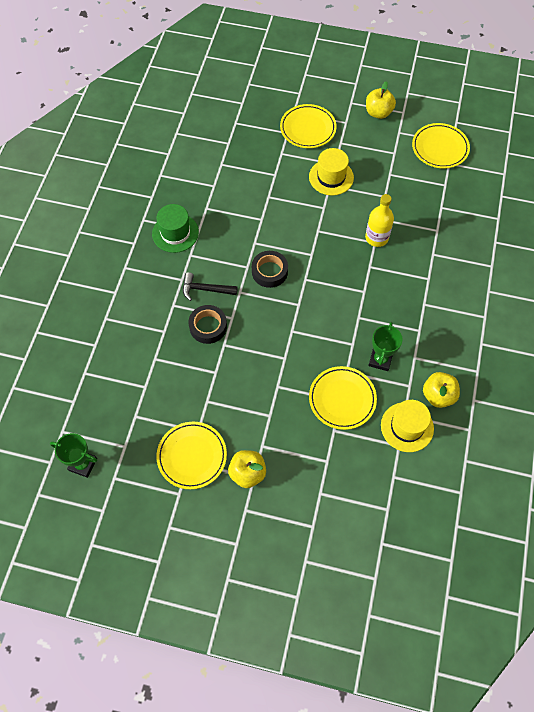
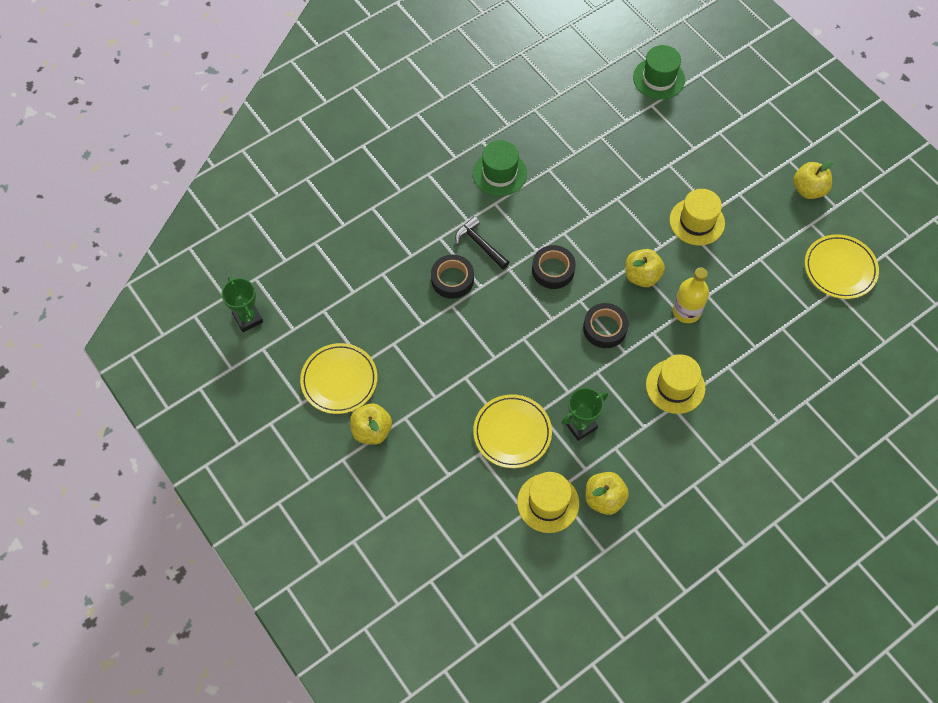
camera: 40 degrees right, 0 degrees up
(224, 103) = (659, 78): none -> green hat
(308, 128) = (719, 158): yellow plate -> none
(329, 235) = (642, 276): none -> yellow apple
(337, 285) = (604, 328): none -> black tape
(413, 290) = (675, 386): none -> yellow hat

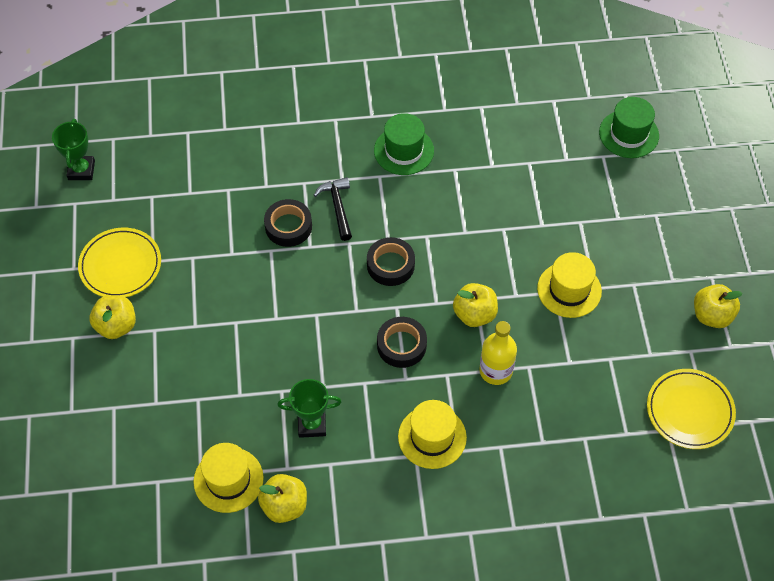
camera: 30 degrees right, 5 degrees down
(512, 433) = (242, 396): yellow plate -> none

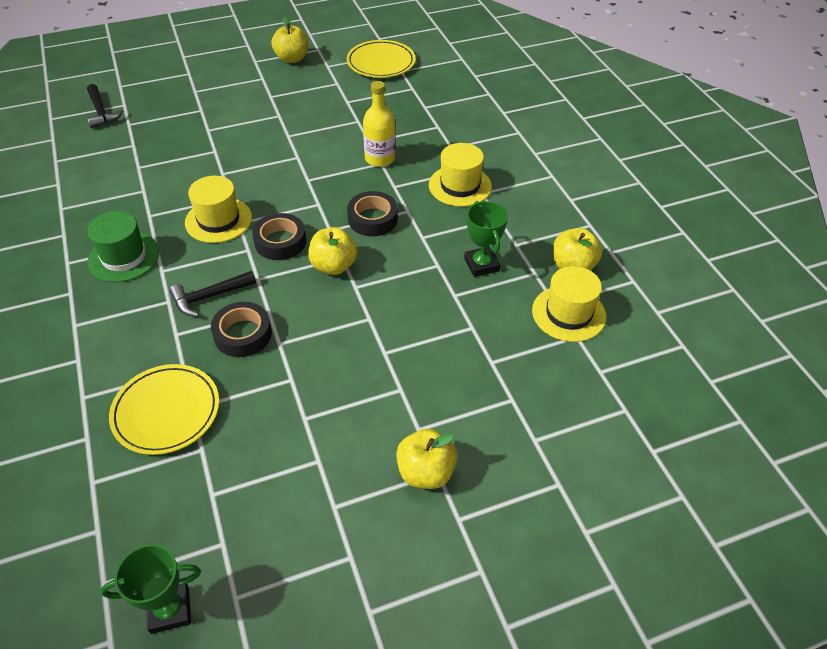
camera: 105 degrees left, 10 degrees down
(120, 265) = (333, 497): yellow plate -> yellow plate (166, 412)
(474, 314) = (324, 178): yellow apple -> yellow apple (333, 266)
(569, 290) = (284, 128): yellow hat -> yellow hat (218, 220)
(629, 134) = (101, 112): green hat -> black hammer

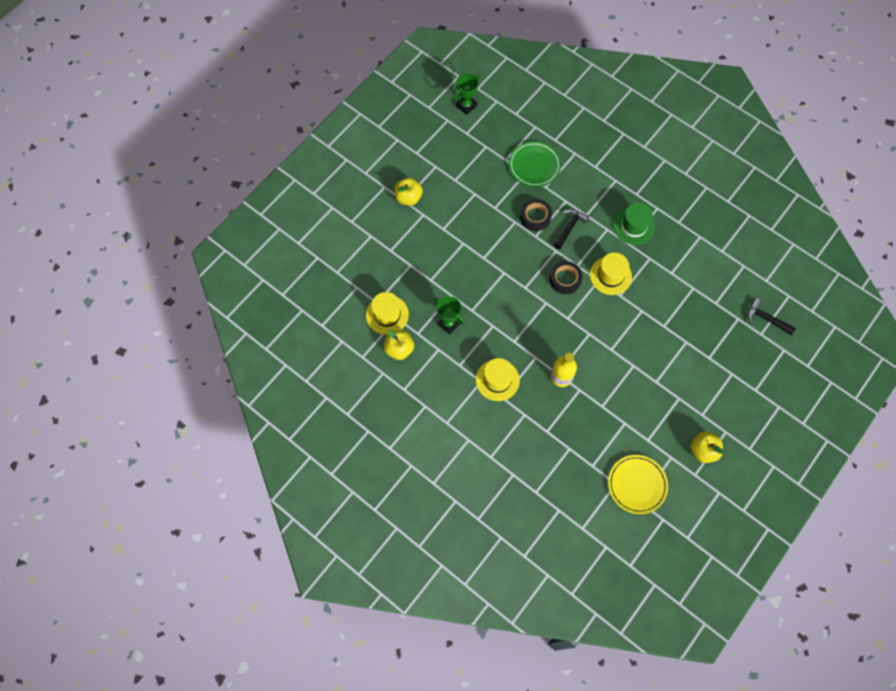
camera: 150 degrees right, 20 degrees up
(166, 412) = (534, 166): yellow plate -> green plate
(333, 266) = (525, 279): yellow apple -> none
(372, 219) = (529, 323): black tape -> none

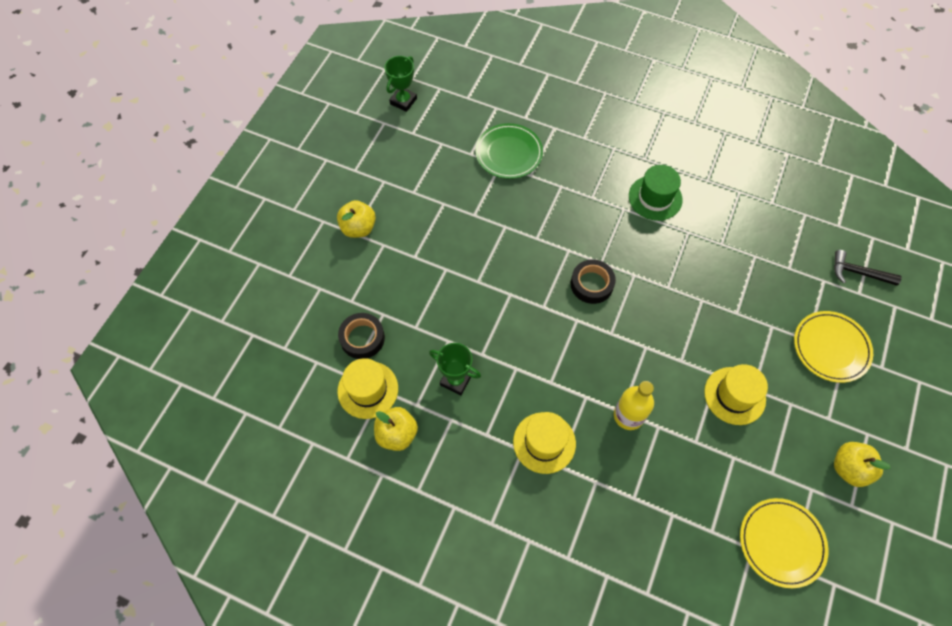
camera: 15 degrees left, 5 degrees down
(535, 217) = (529, 215): black tape -> black tape (362, 338)
(569, 227) = (576, 218): black hammer -> none
(610, 275) = (647, 265): yellow hat -> yellow hat (734, 395)
(723, 367) = (830, 348): none -> yellow plate

